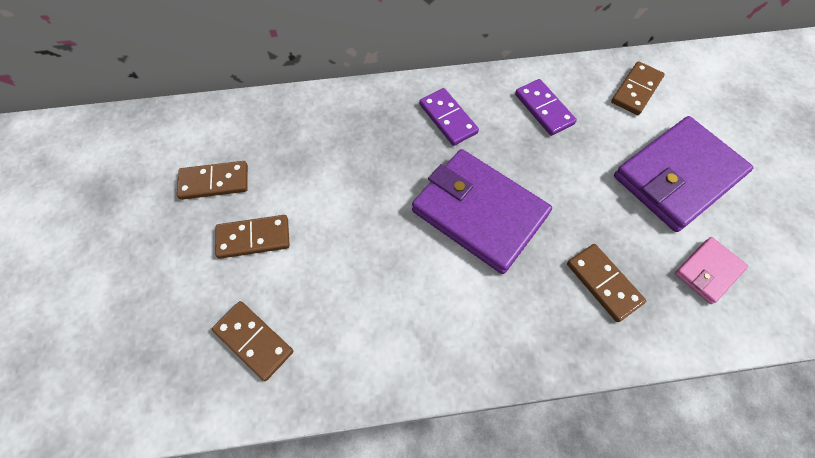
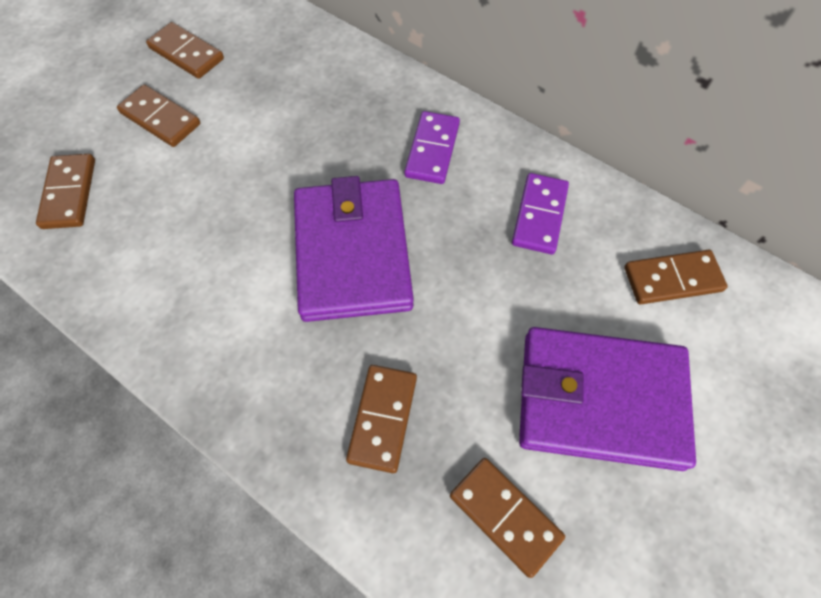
camera: 45 degrees right, 0 degrees up
(708, 271) = (505, 516): pink wallet -> brown domino

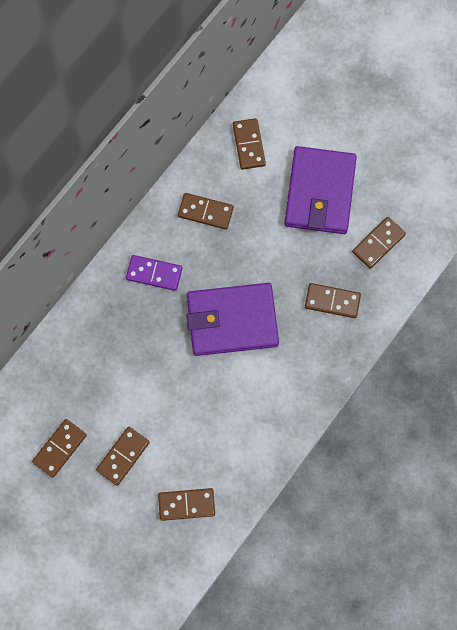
camera: 90 degrees left, 10 degrees up
(539, 215) = (205, 212): purple domino -> brown domino

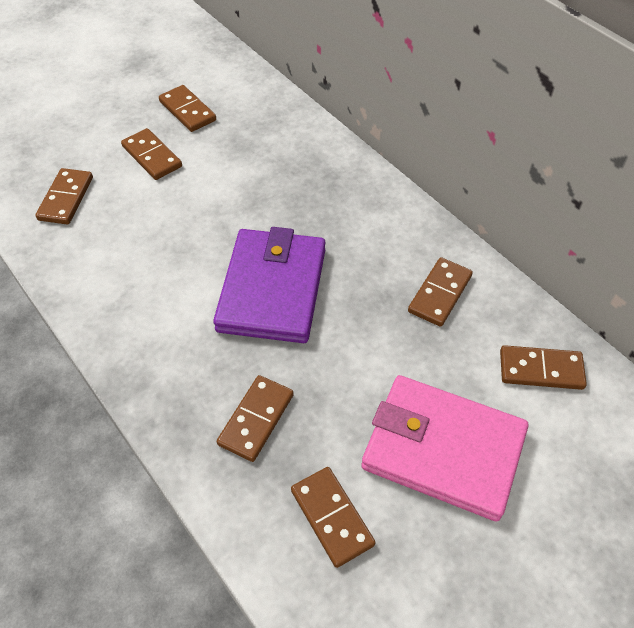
camera: 105 degrees right, 20 degrees down
(154, 273) = (365, 223): purple domino -> none
(320, 192) = (443, 450): purple wallet -> pink wallet

